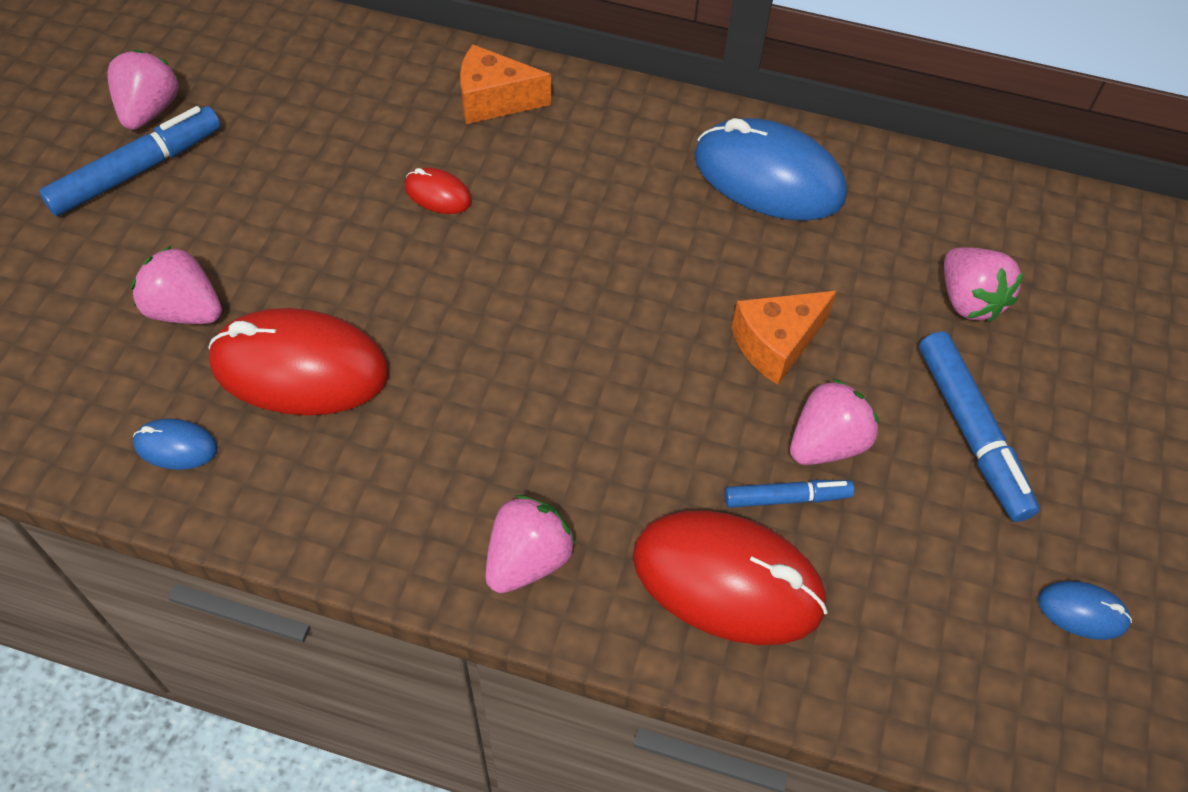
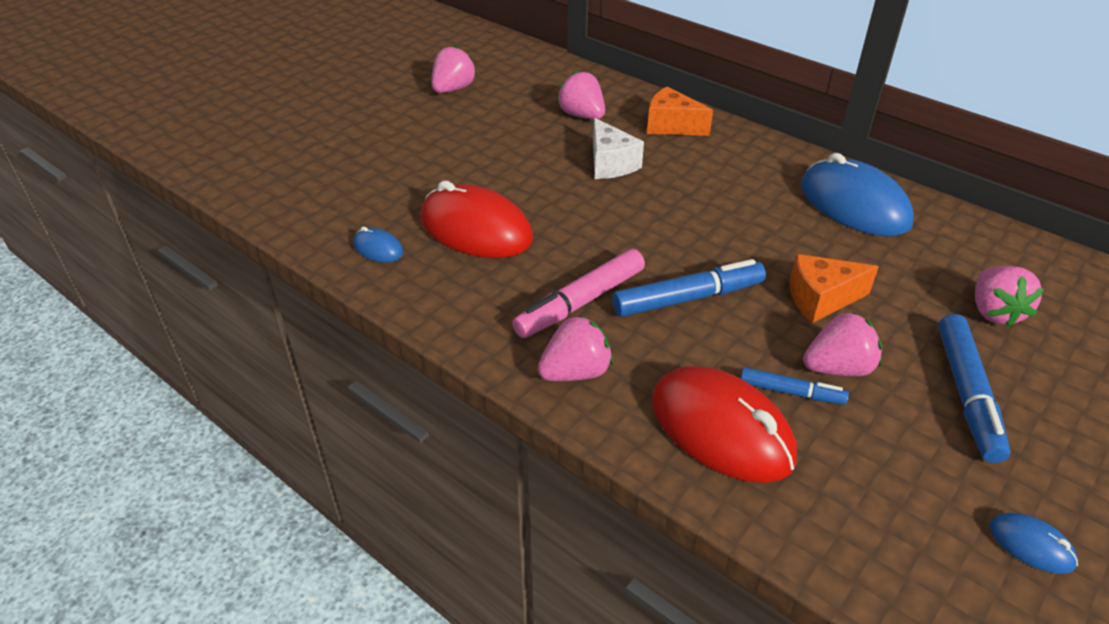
camera: 25 degrees right, 15 degrees down
(137, 171) = (430, 114): blue marker -> blue marker (688, 298)
(185, 310) = (421, 184): pink strawberry -> pink strawberry (582, 115)
(438, 194) = (610, 164): red mouse -> white cheese
(490, 447) = (580, 302): none -> pink marker

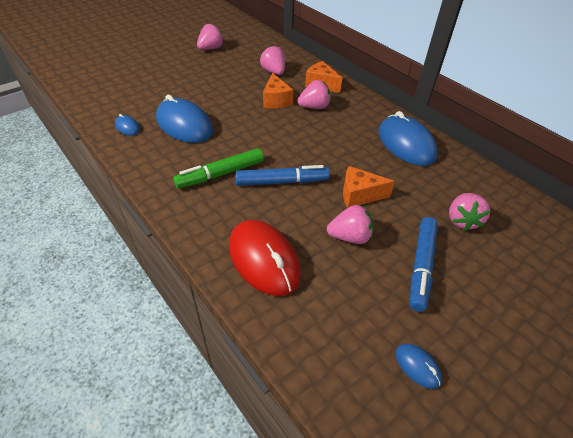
camera: 10 degrees right, 5 degrees up
(475, 229) = (184, 125): red mouse -> blue mouse
(575, 372) = (198, 212): pink strawberry -> pink strawberry (314, 107)
(580, 302) = (220, 174): pink marker -> green marker
(610, 164) = (276, 100): white cheese -> orange cheese
(791, 392) = (315, 246): blue marker -> none

